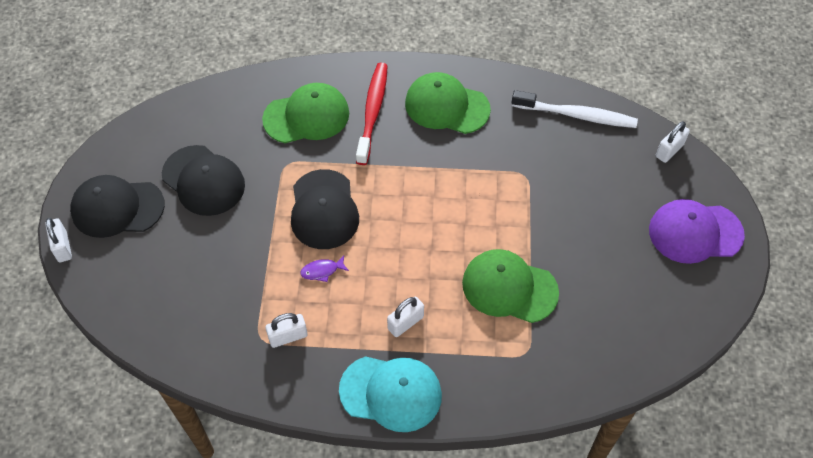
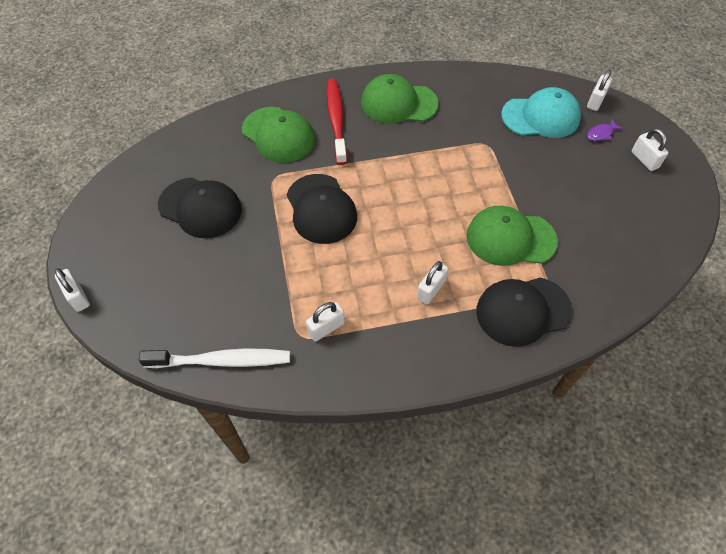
camera: 15 degrees left, 0 degrees up
(117, 208) = (123, 249): black cap -> black cap (522, 311)
(306, 116) = (278, 135): green cap -> green cap turned 75 degrees clockwise
(322, 271) = (338, 262): purple fish -> purple fish (601, 134)
(391, 393) = (441, 355): turquoise cap -> turquoise cap (541, 117)
(576, 115) = (509, 89): white toothbrush -> white toothbrush (221, 360)
(695, 232) = (644, 160): purple cap -> white padlock

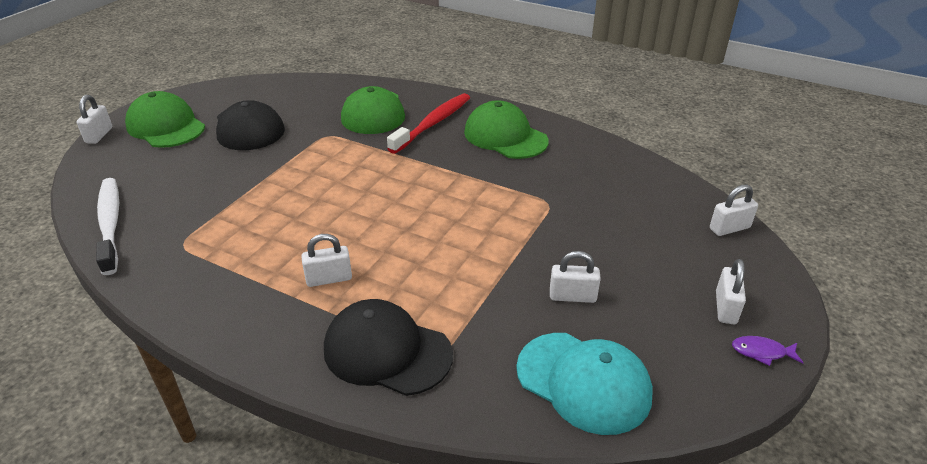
camera: 40 degrees right, 20 degrees down
(221, 360) = (110, 224): white toothbrush -> white toothbrush turned 150 degrees counterclockwise
(321, 209) = (330, 172): black cap -> none
(326, 328) = (207, 251): white padlock -> white padlock (572, 296)
(510, 238) = (463, 286): green cap -> green cap (166, 126)
(541, 117) = (641, 210): turquoise cap -> turquoise cap (584, 382)
(601, 134) = (697, 258): purple fish -> purple fish (762, 352)

